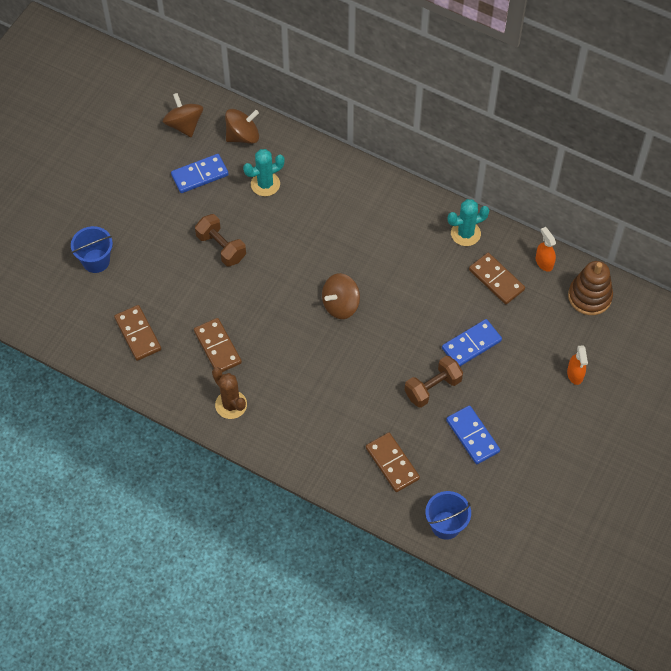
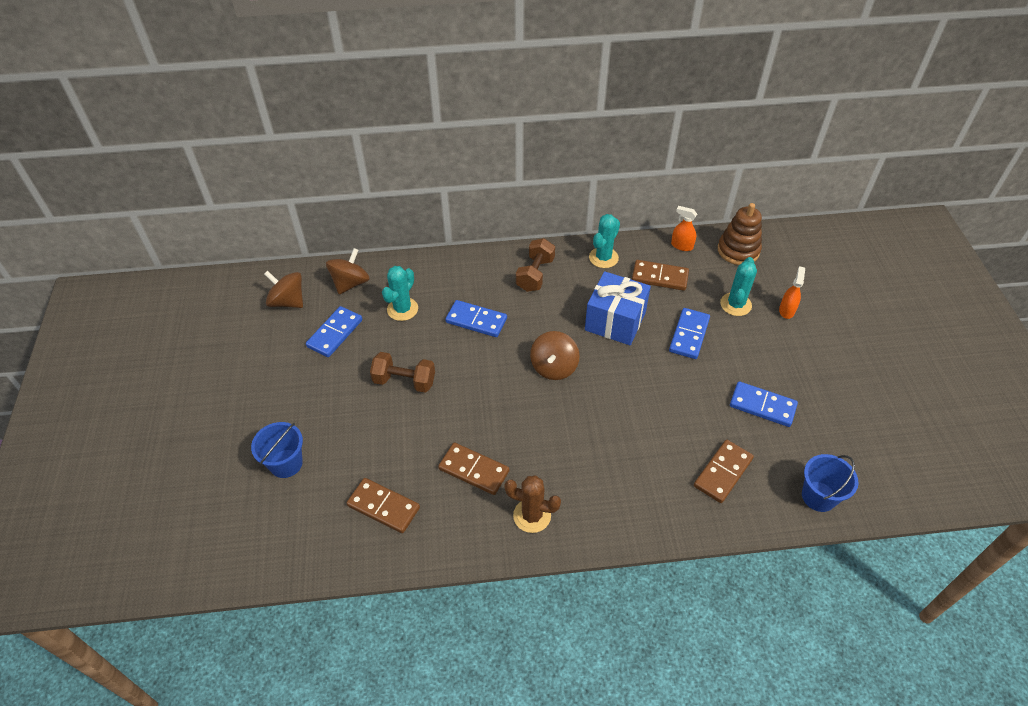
camera: 35 degrees left, 10 degrees down
(314, 228) = (476, 320): none -> blue domino
(392, 463) = (722, 472): brown domino -> brown domino turned 75 degrees counterclockwise
(423, 296) = (615, 321): none -> blue gift
(432, 388) = (693, 387): brown dumbbell -> brown dumbbell (535, 274)
(536, 343) = (735, 304): none -> turquoise cactus
(575, 374) = (786, 310): orange spray bottle -> orange spray bottle turned 120 degrees counterclockwise

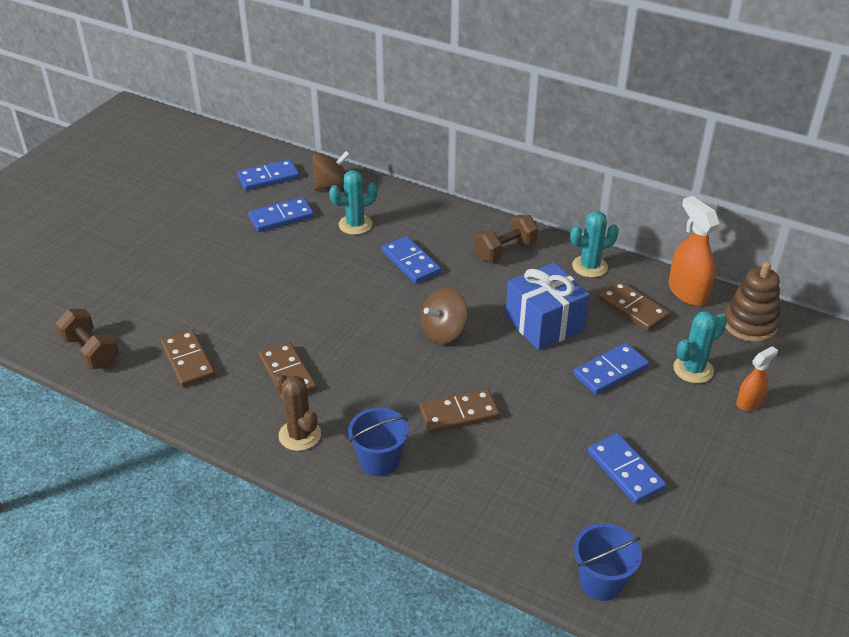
camera: 35 degrees right, 10 degrees down
(286, 463) = (148, 291): blue bucket -> blue bucket (379, 461)
(288, 301) = (268, 178): brown spinning top -> blue domino
(404, 381) = (300, 279): brown dumbbell -> brown dumbbell (91, 352)
(681, 246) = (687, 292): orange spray bottle -> orange spray bottle, size x1.72
(722, 472) = (518, 503): brown domino -> brown domino (459, 413)

